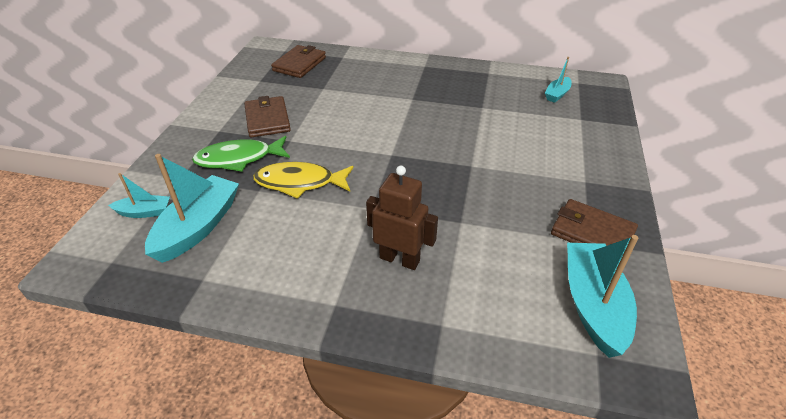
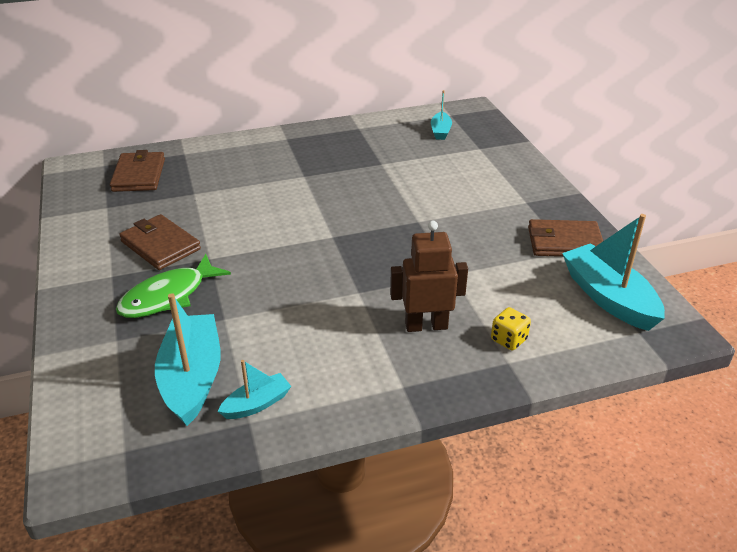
camera: 30 degrees left, 5 degrees down
(144, 212) = (110, 388): turquoise boat -> turquoise boat (257, 404)
(299, 183) = (262, 295): yellow fish -> none
(460, 304) = (508, 340): none -> yellow dice

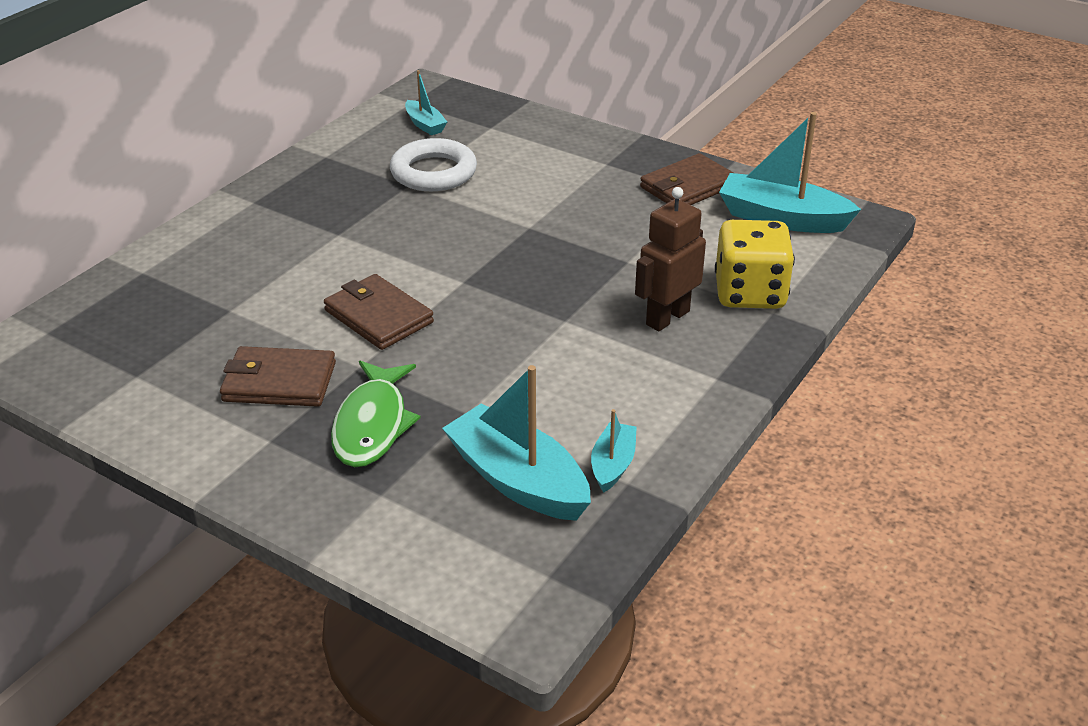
camera: 40 degrees left, 0 degrees up
(139, 175) = (120, 322): brown wallet -> brown wallet (378, 316)
(406, 162) = (433, 172): none -> white ring
(508, 340) = (750, 293): yellow dice -> yellow dice, size x2.07

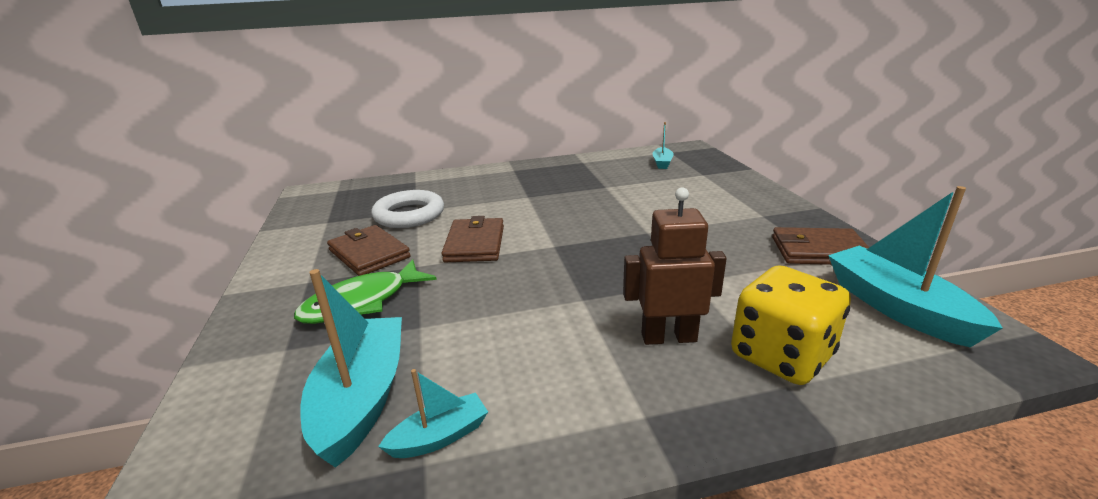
camera: 45 degrees right, 10 degrees down
(433, 172) = (630, 185): white ring -> white ring (409, 215)

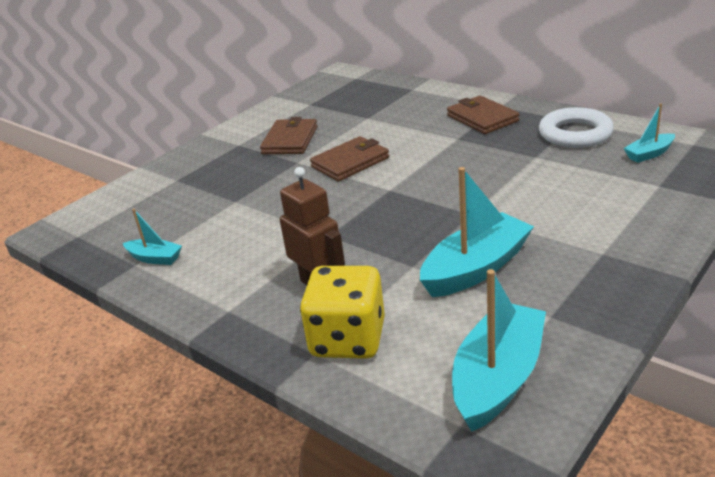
camera: 55 degrees right, 5 degrees up
(362, 302) = (237, 171): green fish -> none
(362, 398) = (162, 222): turquoise boat -> turquoise boat (476, 268)
(409, 215) = (357, 119): white ring -> white ring (575, 134)
(819, 251) = (562, 307): brown wallet -> brown wallet (482, 118)

